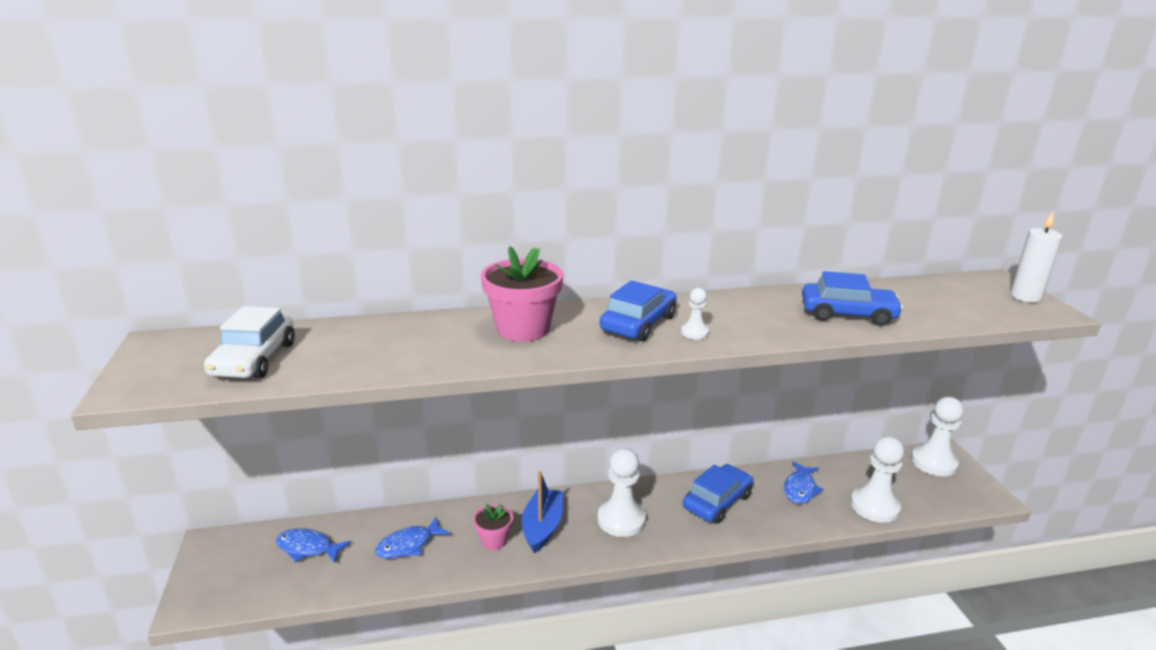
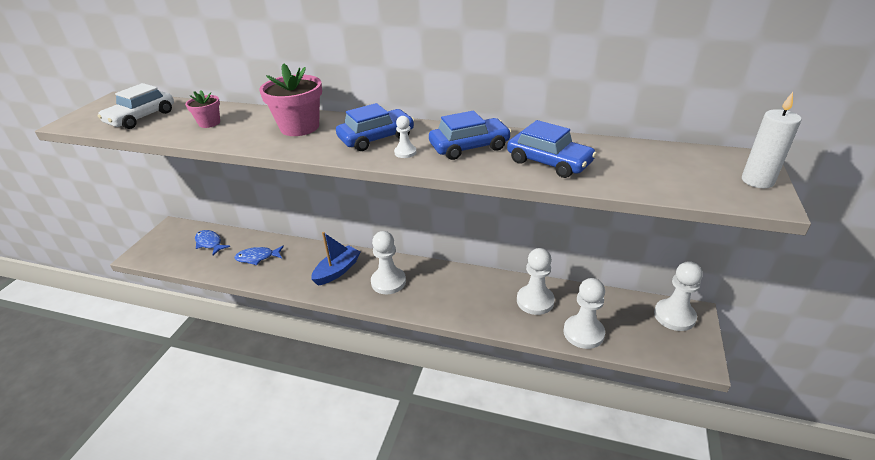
camera: 30 degrees right, 10 degrees up
(494, 540) = (303, 270): pink flower pot -> pink flower pot (209, 123)
(717, 501) = (464, 290): blue car -> blue car (469, 147)
(800, 489) = (535, 301): blue fish -> white pawn

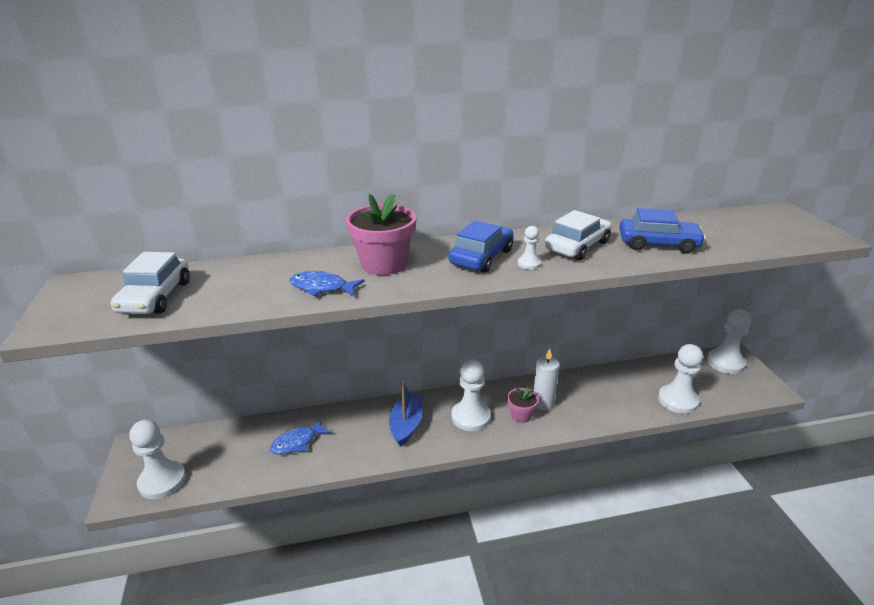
camera: 30 degrees left, 5 degrees down
(209, 123) = (265, 283): pink flower pot -> pink flower pot (521, 415)
(209, 243) = (215, 447): blue fish -> blue fish (322, 287)
(469, 147) = (577, 246): blue car -> white car
(535, 301) = (616, 387): white pawn -> white pawn (162, 481)
(757, 181) = (807, 225): white candle -> white candle (543, 403)

